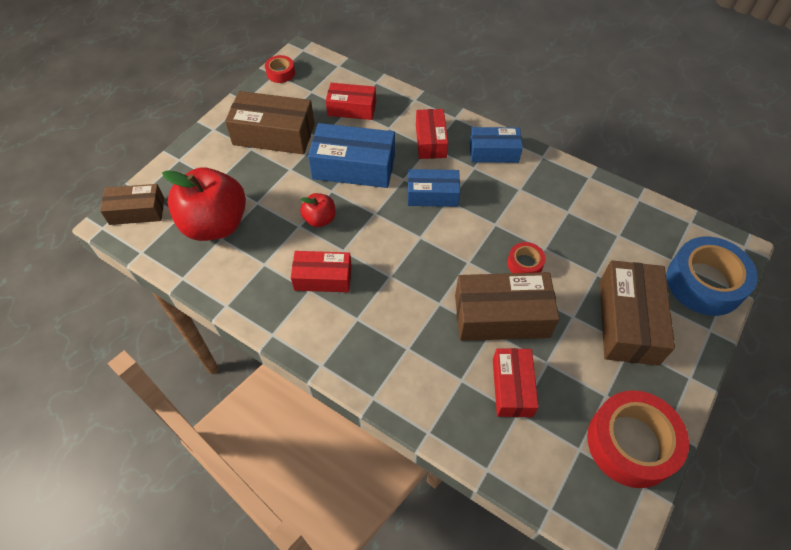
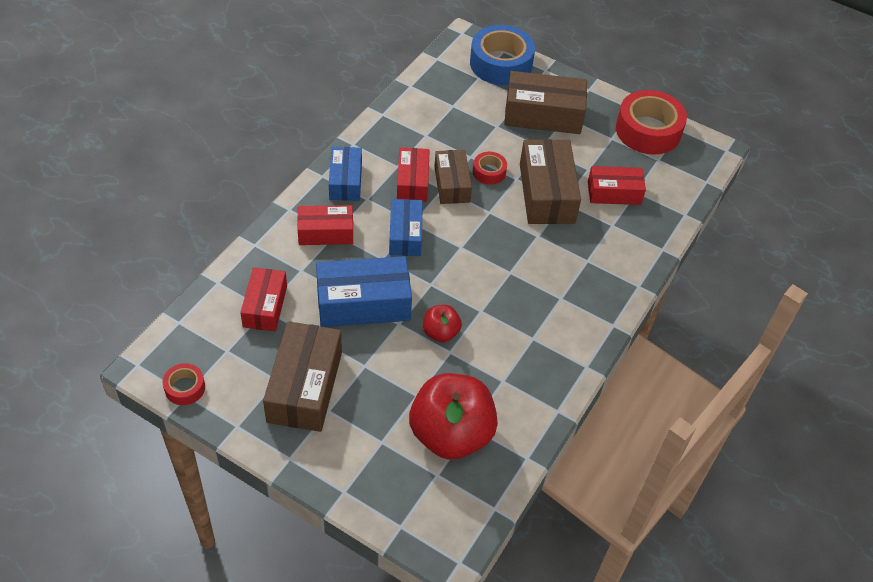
camera: 95 degrees left, 5 degrees down
(137, 211) = (432, 525): brown box -> brown box (452, 184)
(323, 278) = (517, 327): red box -> red box (412, 182)
(354, 167) = (363, 303): blue box -> blue box turned 75 degrees clockwise

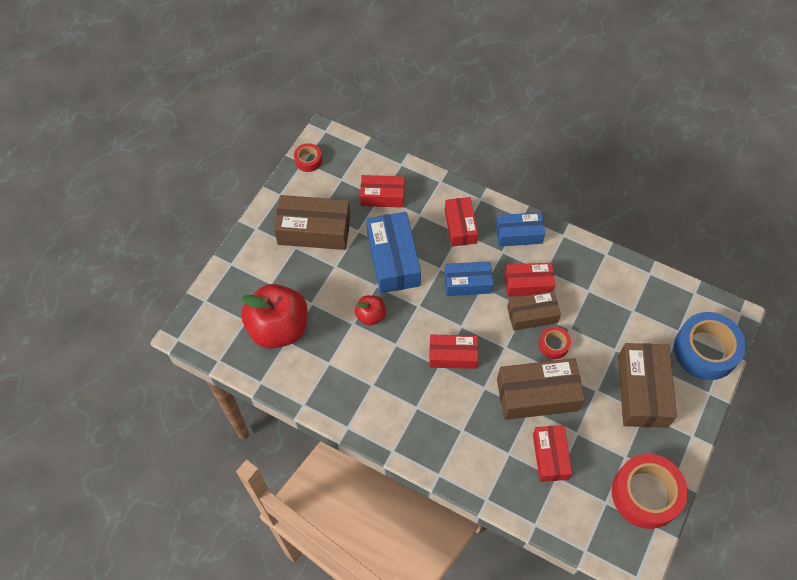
camera: 90 degrees right, 10 degrees up
(498, 258) = (452, 355): none -> red box

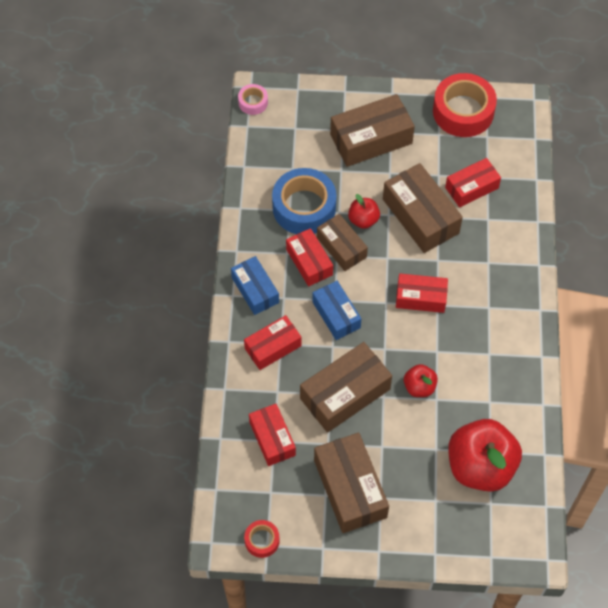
camera: 115 degrees left, 0 degrees up
(393, 259) = (345, 394): blue box -> brown box
(452, 355) = (420, 298): red box -> red box turned 60 degrees counterclockwise
(553, 345) = (363, 220): red tape -> red apple
(705, 350) = (304, 103): blue tape -> blue tape (304, 207)
(721, 308) = (253, 102): none -> pink tape

